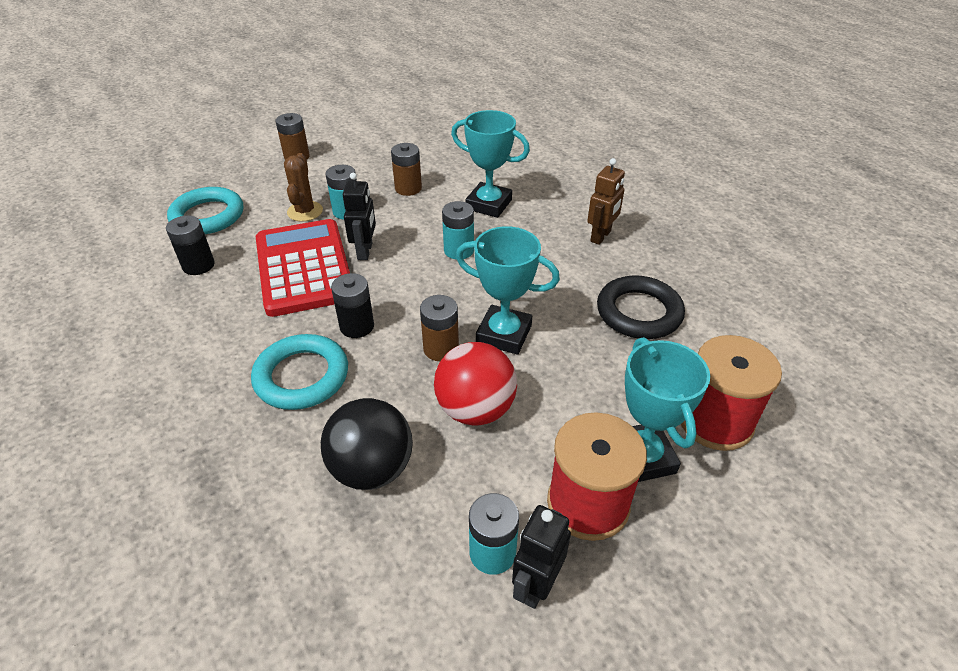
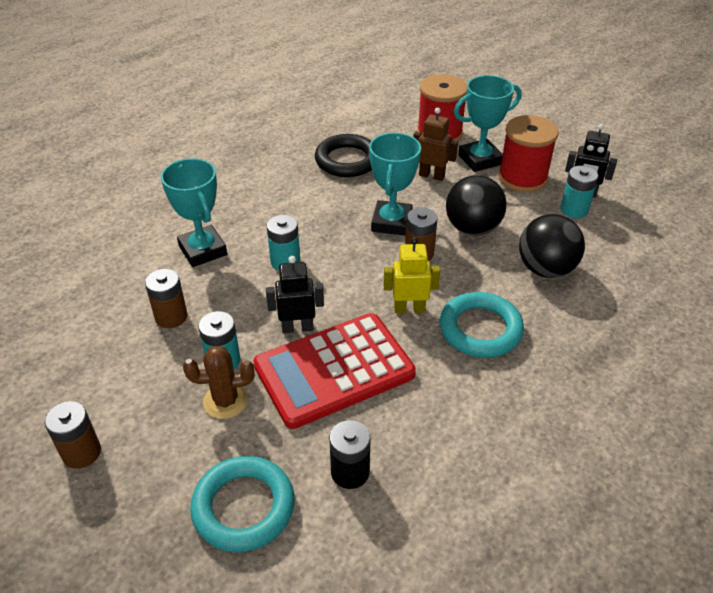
camera: 100 degrees left, 0 degrees up
(357, 326) = (409, 308): black battery -> yellow robot
(475, 409) = (472, 228): red ball -> black ball
(488, 204) = (203, 250): turquoise trophy -> turquoise trophy turned 45 degrees counterclockwise
(601, 236) = (251, 179): brown robot -> brown robot (432, 175)

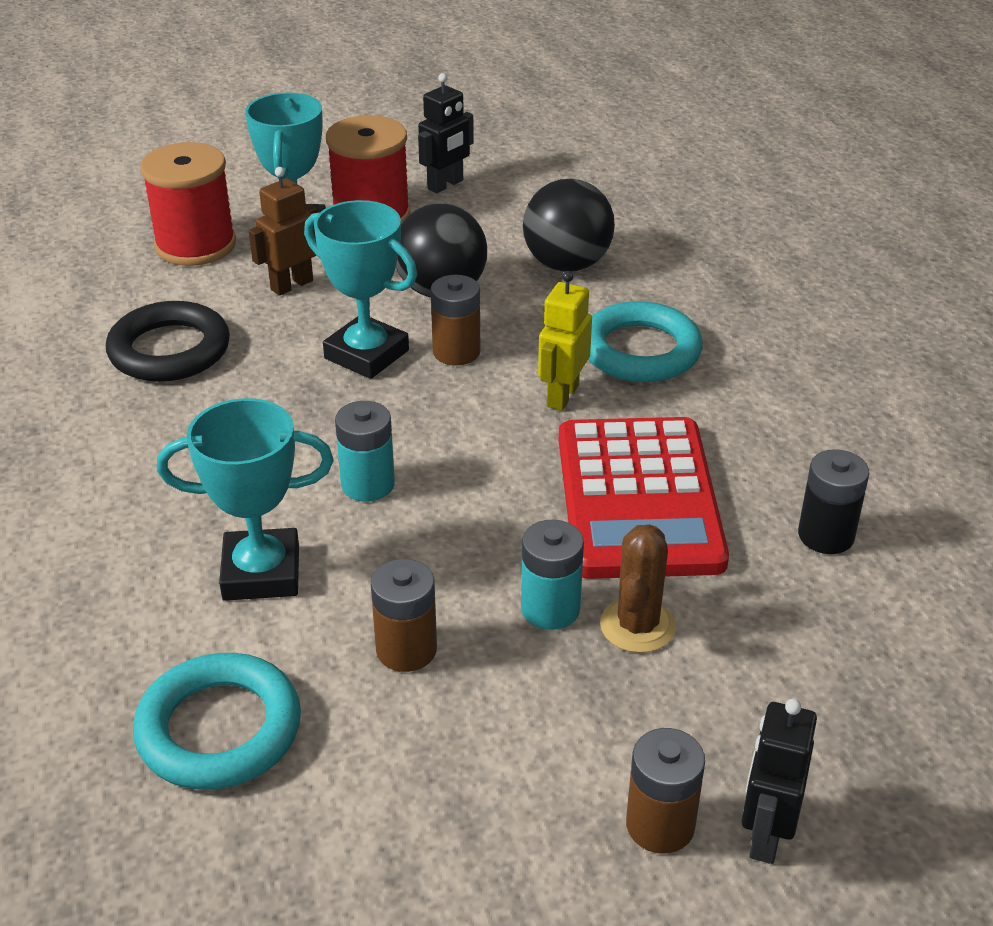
camera: 65 degrees left, 5 degrees down
(243, 507) = (844, 653): turquoise ring -> turquoise ring (219, 729)
(297, 327) = (529, 511): black robot -> black robot (765, 835)
(574, 210) = (472, 203): turquoise battery -> none

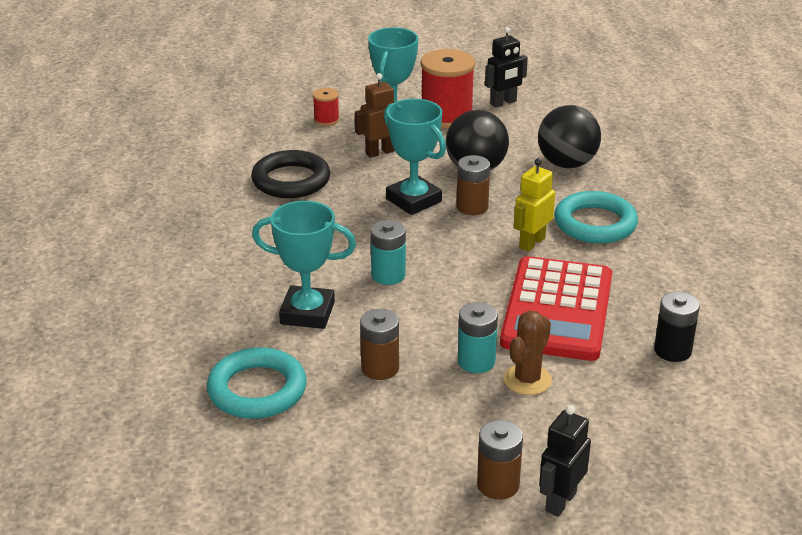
camera: 15 degrees right, 5 degrees down
(195, 245) = (326, 120): red spool -> red spool, size x0.48

